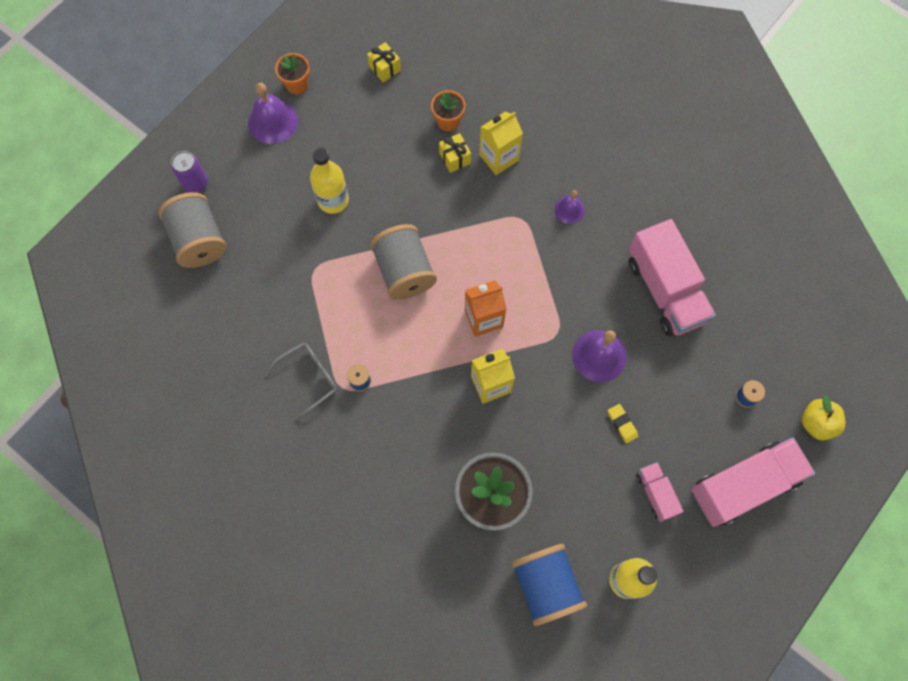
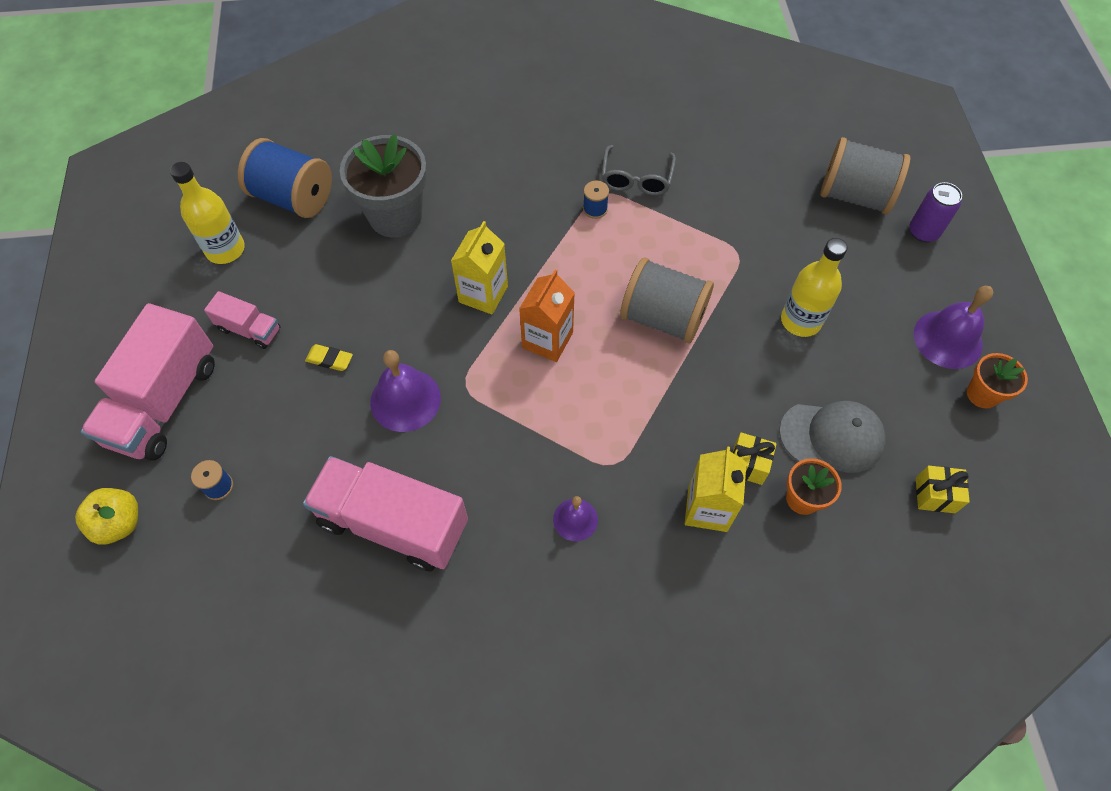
camera: 135 degrees right, 10 degrees down
(397, 133) = (832, 436): none -> grey cap

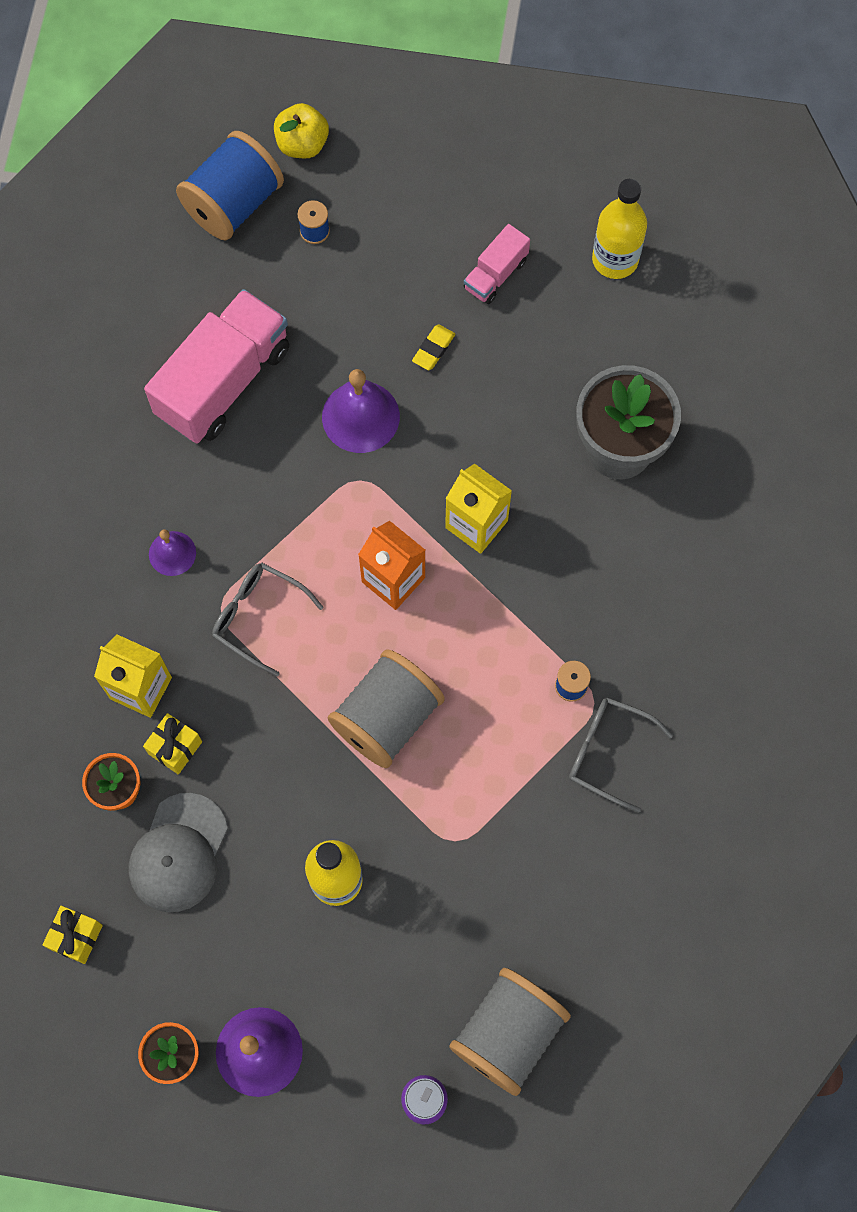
camera: 105 degrees right, 10 degrees up
(164, 402) = (427, 188): pink truck -> none
(294, 198) = (676, 339): blue spool -> blue spool (233, 204)
(611, 432) = (258, 617): none -> grey glasses

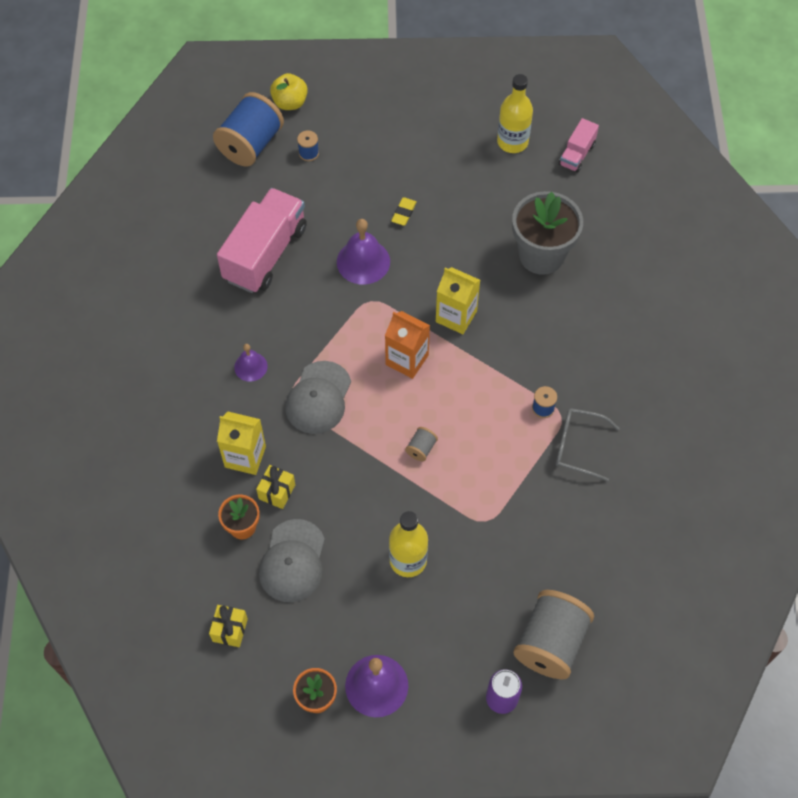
camera: 10 degrees left, 10 degrees down
(258, 617) = (318, 398): grey glasses -> grey cap
(387, 718) = (421, 449): grey spool -> grey spool, size x0.42
(495, 274) = (435, 162): pink truck -> pink truck (577, 154)

